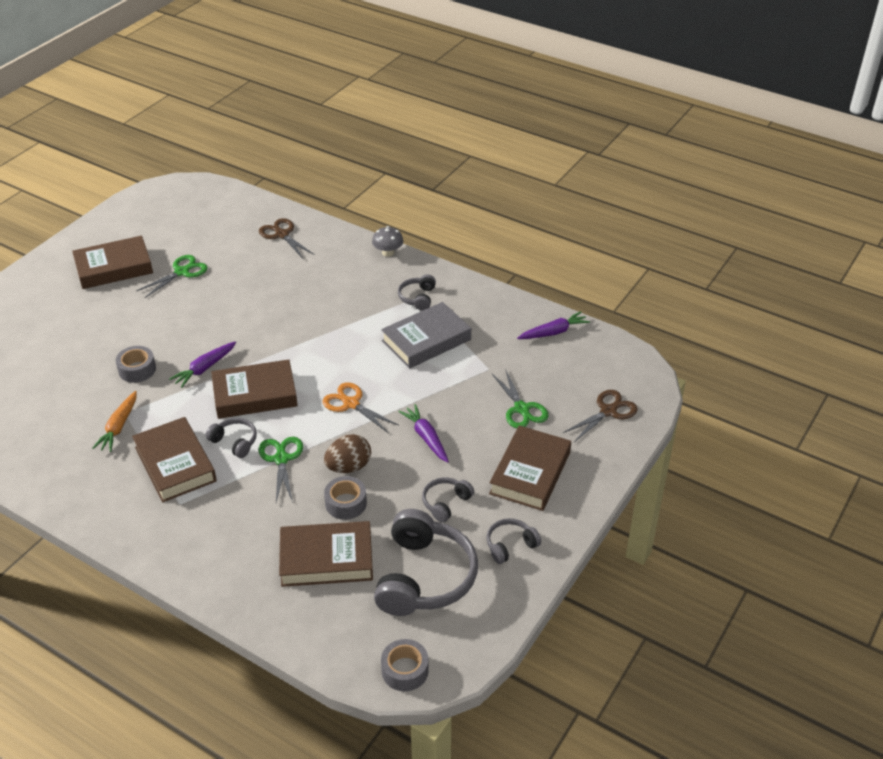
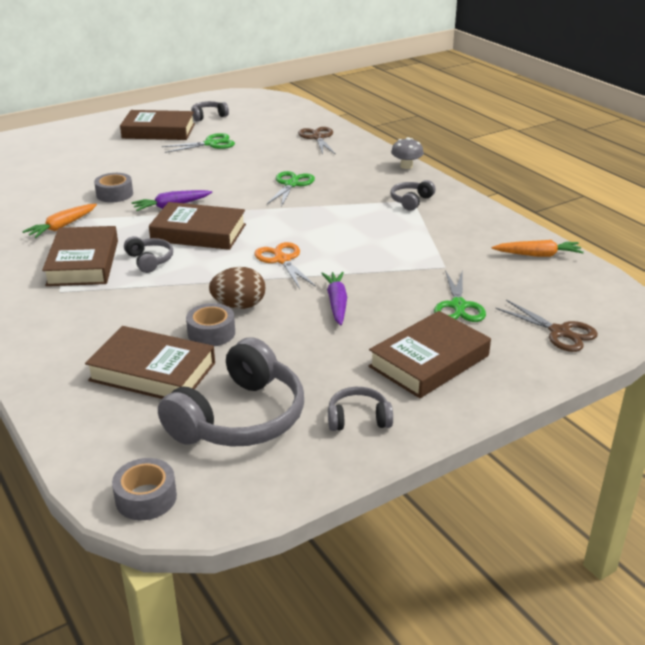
camera: 25 degrees right, 10 degrees down
(281, 459) = (180, 283): green scissors -> green scissors (291, 184)
(426, 340) = (395, 232): grey book -> none
(445, 503) = (314, 361): grey headphones -> grey headphones (208, 116)
(553, 332) = (538, 255): purple carrot -> orange carrot
(608, 411) = (559, 332): brown scissors -> brown scissors turned 60 degrees clockwise

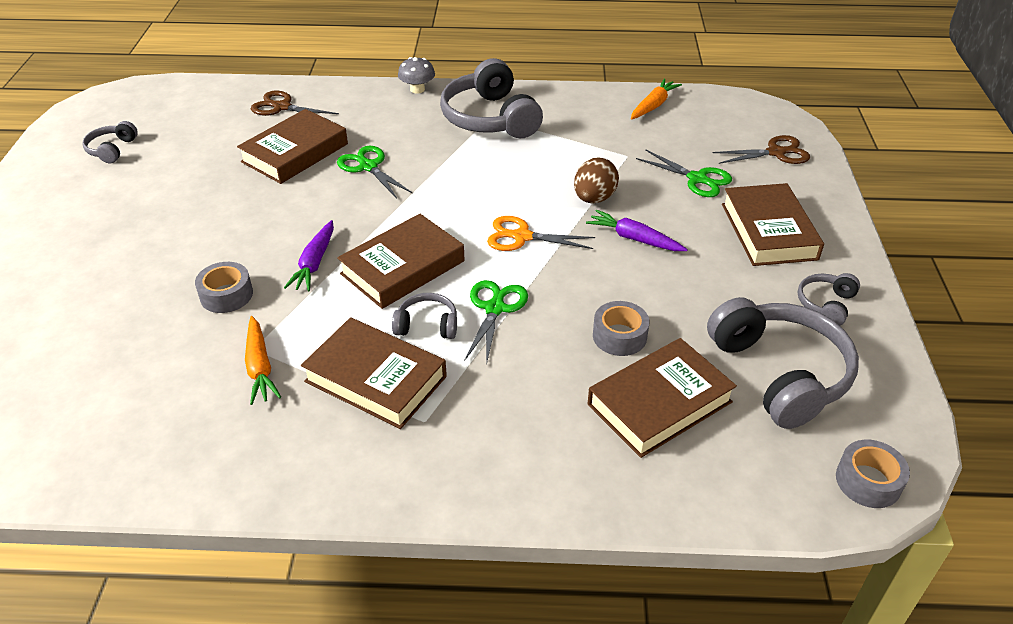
camera: 55 degrees left, 10 degrees up
(158, 131) = (95, 199): brown book -> brown book (295, 153)
(210, 144) = (191, 177): green scissors -> green scissors (495, 308)
(239, 305) = (584, 298): brown egg -> brown egg (594, 198)
(411, 201) = (490, 118): grey headphones -> grey headphones, size x2.08

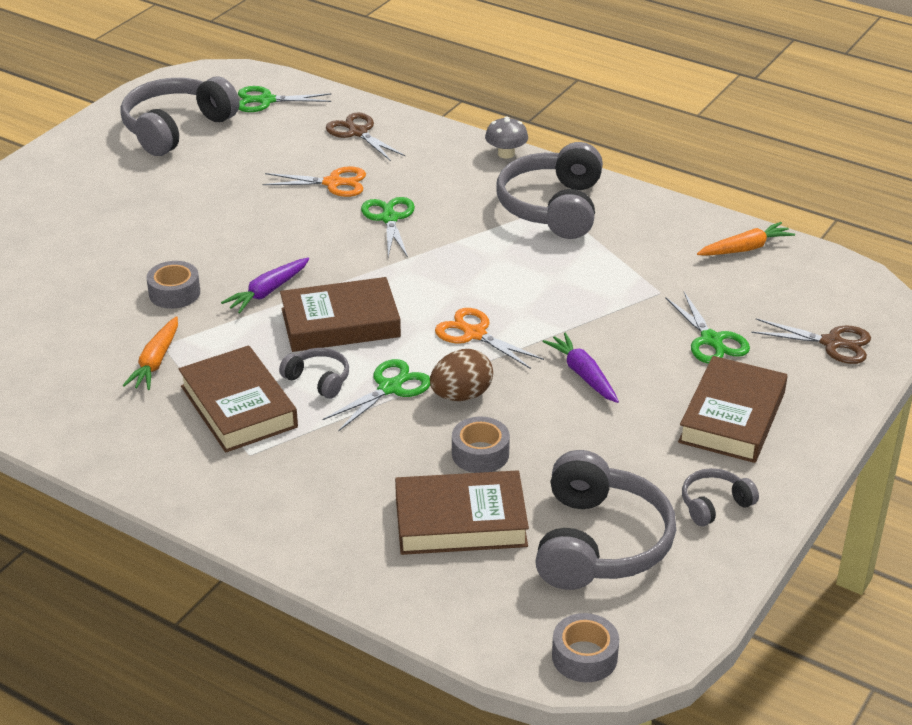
camera: 30 degrees right, 5 degrees down
(112, 149) = (176, 128): grey headphones -> grey headphones, size x2.08
(179, 104) = (266, 100): none -> green scissors
(295, 153) = (333, 183): brown book -> orange scissors
(594, 198) = (581, 323): brown egg -> brown egg (461, 395)

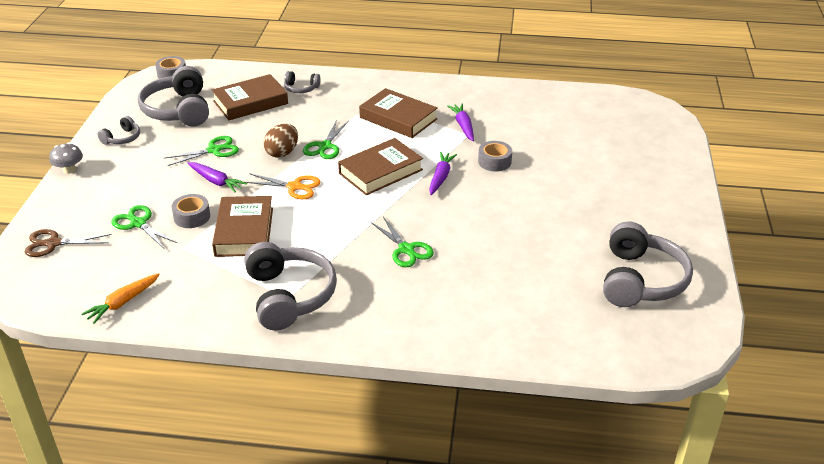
camera: 155 degrees right, 0 degrees up
(156, 361) = (463, 126): orange carrot -> purple carrot
(266, 100) = (605, 334): green scissors -> green scissors (214, 150)
(318, 380) = (367, 140): grey headphones -> grey headphones (301, 88)
(333, 183) = (472, 267): orange scissors -> none
(358, 132) = (496, 323): brown scissors -> none
(480, 454) = (256, 130): grey tape -> grey tape (192, 217)
(506, 154) = (356, 340): grey mushroom -> grey mushroom (69, 170)
(732, 417) = (118, 181): brown book -> brown book (244, 231)

